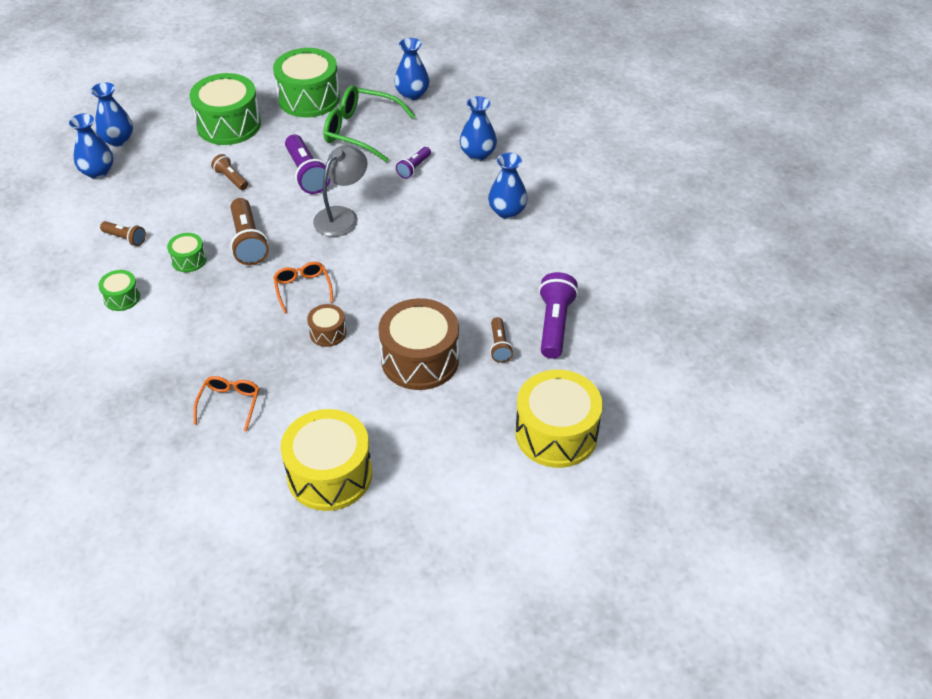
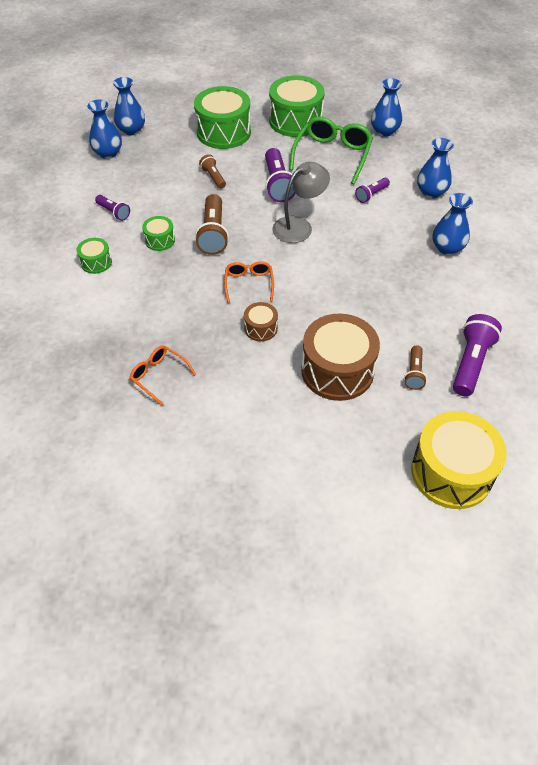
camera: 15 degrees right, 5 degrees up
(125, 238) = (113, 212): brown flashlight -> purple flashlight
(230, 404) = (159, 376): orange glasses -> orange glasses turned 75 degrees counterclockwise
(329, 474) = (229, 463): yellow drum -> none
(360, 131) = (332, 155): green glasses -> green glasses turned 75 degrees clockwise

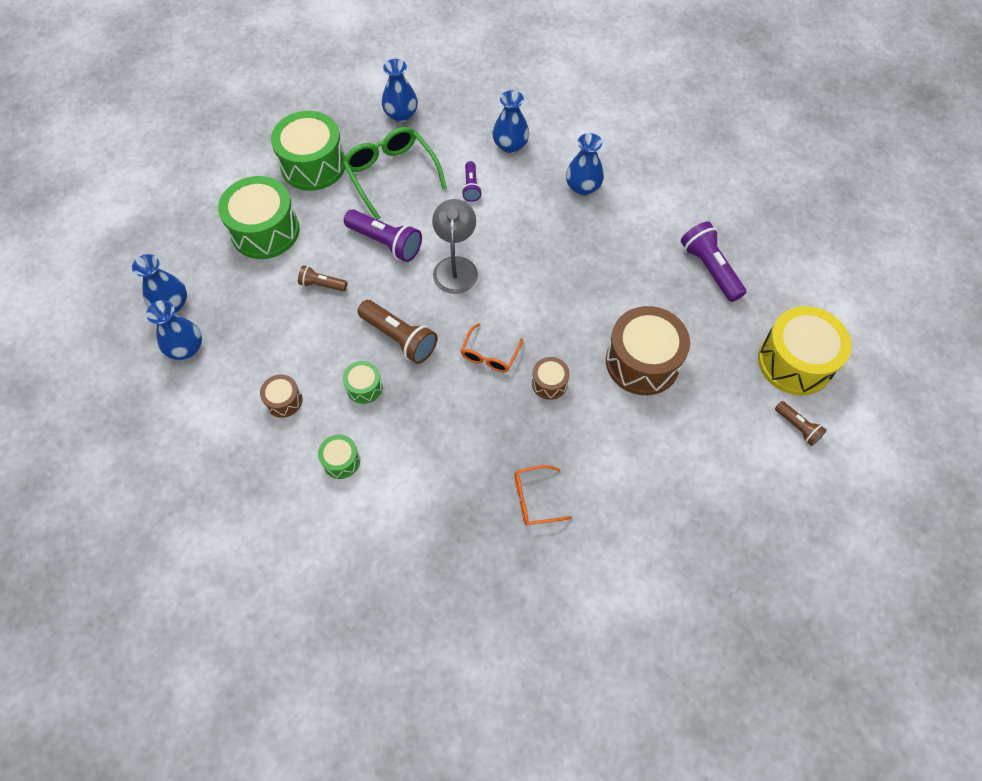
camera: 50 degrees left, 10 degrees up
(113, 212) = (284, 401): purple flashlight -> brown drum
(249, 284) = (489, 355): orange glasses -> orange glasses turned 105 degrees counterclockwise
(414, 373) = (688, 312): brown flashlight -> brown flashlight (797, 427)

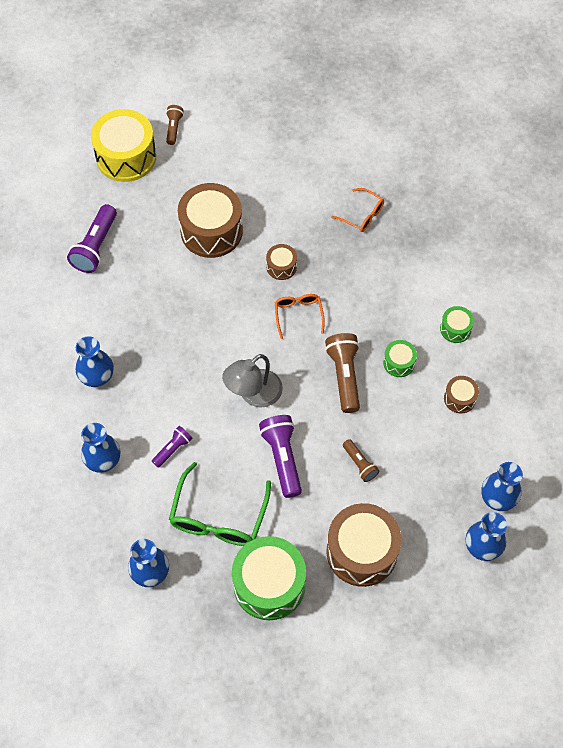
camera: 135 degrees left, 0 degrees up
(265, 231) = (361, 551): green drum -> brown drum
(489, 355) = (298, 314): orange glasses -> orange glasses turned 75 degrees counterclockwise

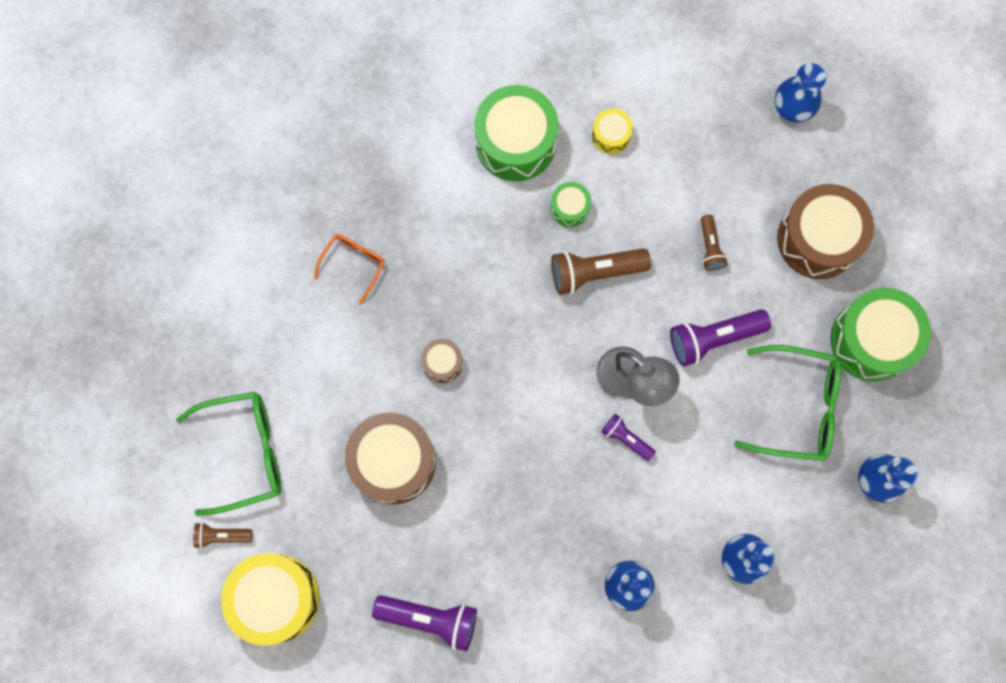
camera: 95 degrees left, 15 degrees up
(173, 449) = (718, 473): purple flashlight -> purple flashlight (626, 438)
(230, 143) = (245, 452): none -> green glasses
(298, 314) = (513, 335): orange glasses -> none
(360, 464) = (710, 247): brown flashlight -> brown flashlight turned 120 degrees clockwise
(455, 329) = (515, 142): green drum -> green drum, size x2.08
(459, 398) = (611, 135): brown drum -> yellow drum
(498, 497) = (732, 91): blue vase -> none

